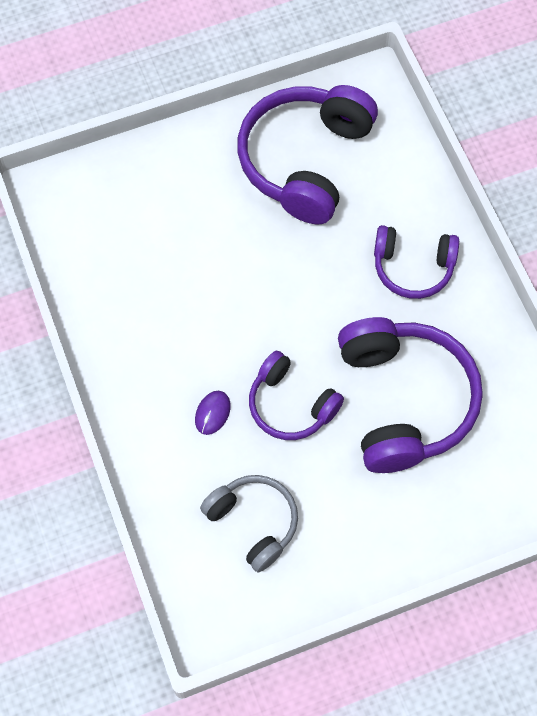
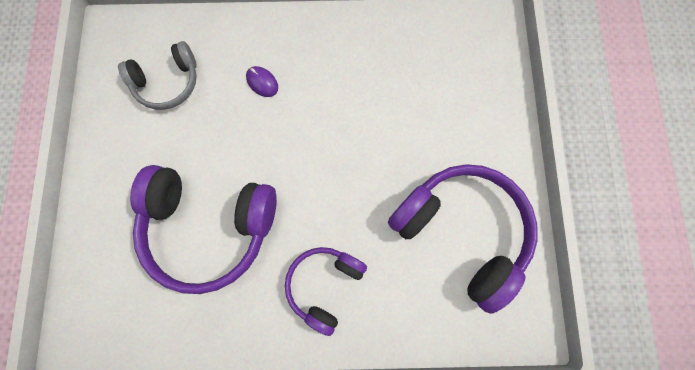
camera: 110 degrees right, 10 degrees up
(290, 405) = (244, 139): purple headphones -> none

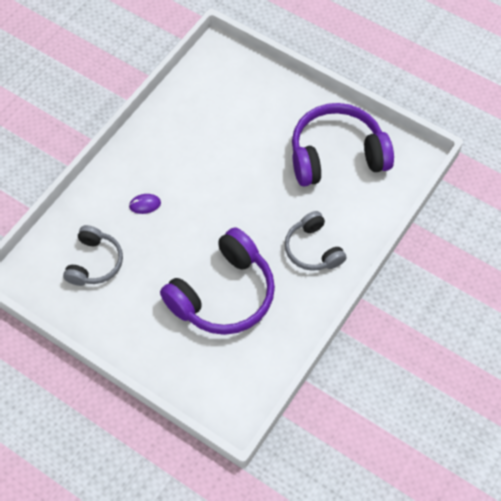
camera: 55 degrees left, 15 degrees down
(324, 285) = (313, 249): purple headphones -> grey headphones

